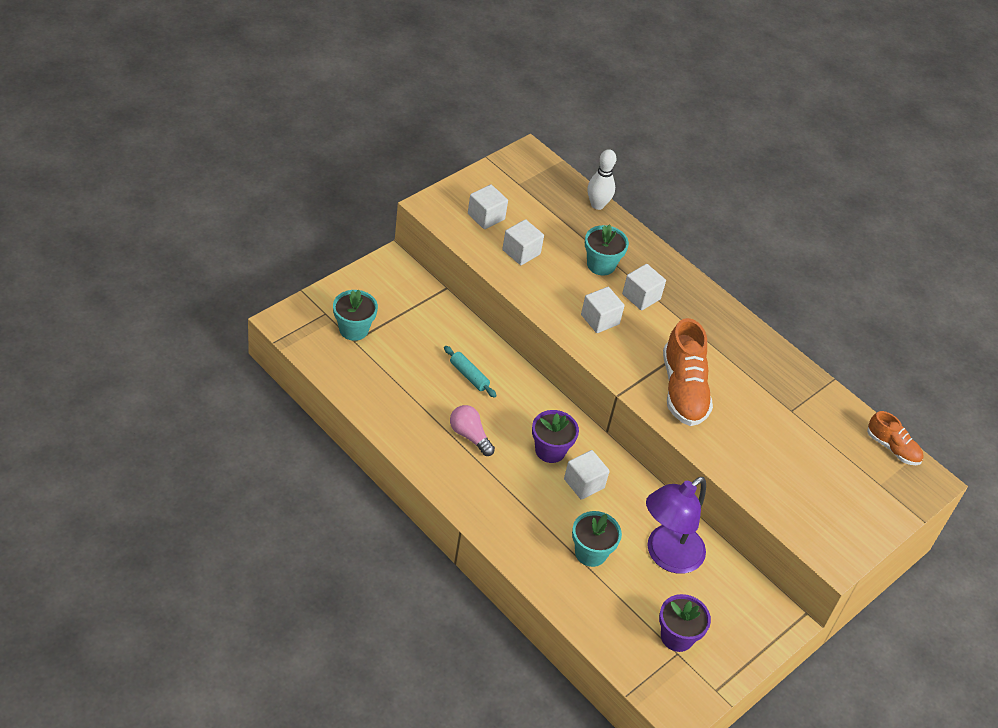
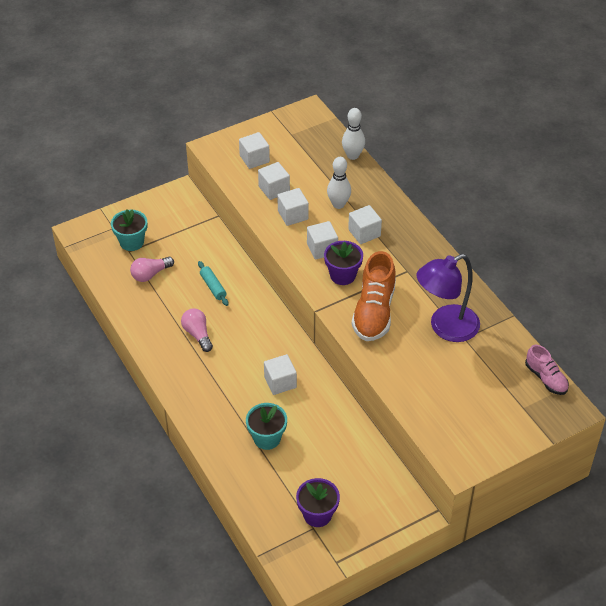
camera: 20 degrees right, 0 degrees up
(389, 367) = (150, 274): none -> pink light bulb
(550, 450) = (260, 353): purple flower pot -> purple flower pot (342, 275)
(553, 282) = (293, 215): none -> white cube
(601, 265) = (338, 204): turquoise flower pot -> white bowling pin
(666, 556) = (331, 448): purple lamp -> purple lamp (445, 328)
(892, 448) = (546, 378): orange shoe -> pink shoe

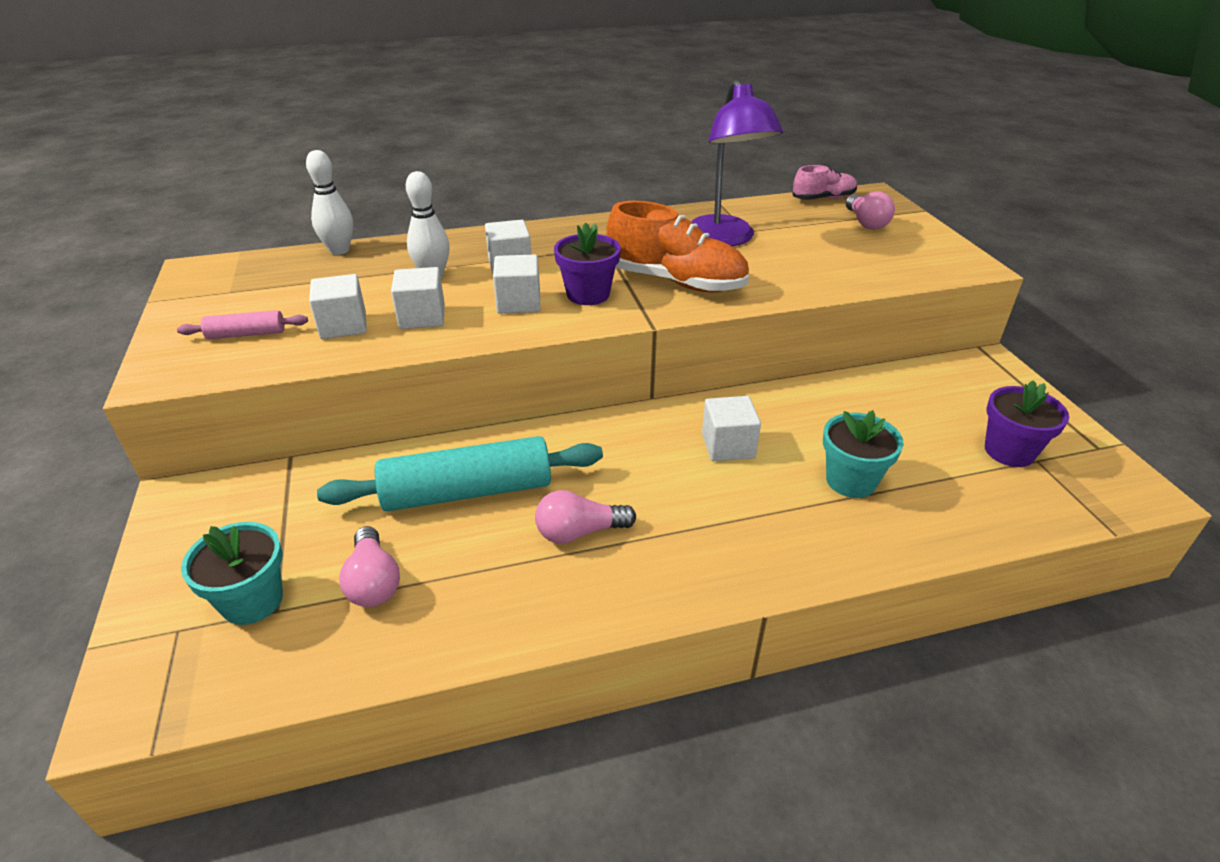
camera: 75 degrees left, 10 degrees down
(213, 287) = (467, 491): turquoise rolling pin -> turquoise rolling pin, size x2.09
(254, 159) = (246, 334): white cube -> pink rolling pin
(510, 405) = (865, 223): none -> pink light bulb

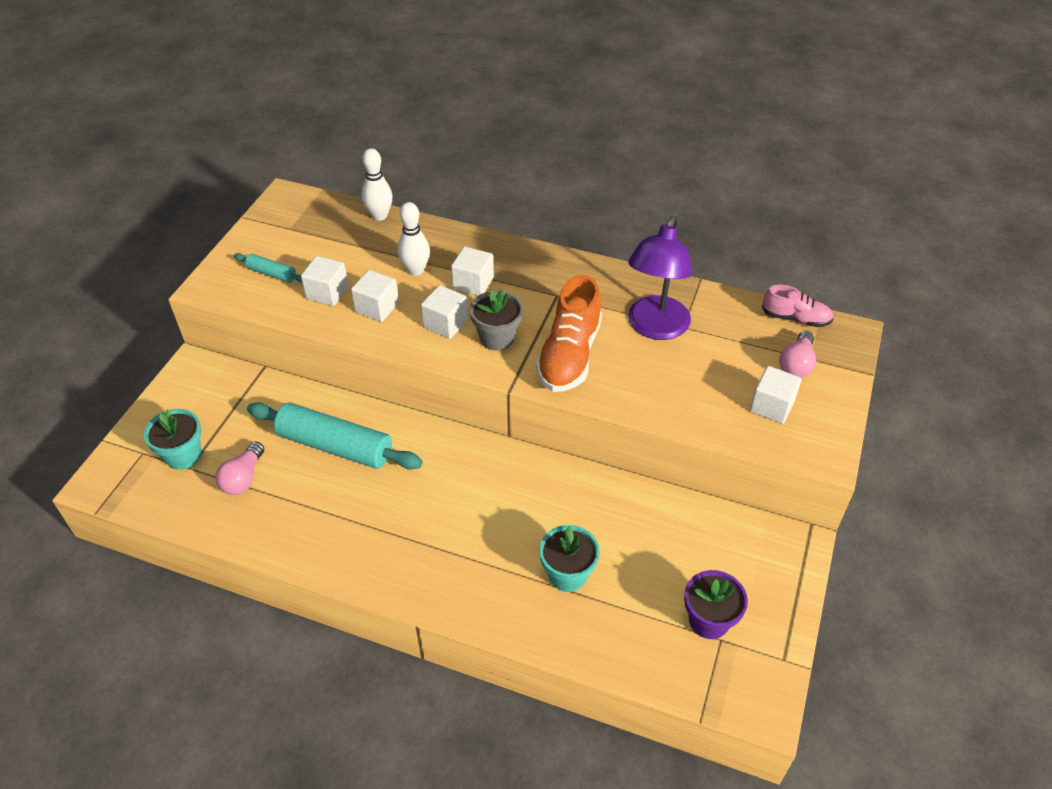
camera: 35 degrees right, 10 degrees up
(246, 334) = (272, 273): pink rolling pin -> turquoise rolling pin
(579, 532) = (370, 510): pink light bulb -> none
(588, 294) = (497, 338): purple flower pot -> grey flower pot
(676, 282) = (569, 355): orange shoe -> orange shoe turned 45 degrees clockwise
(728, 446) = (517, 502): white cube -> white cube (771, 406)

